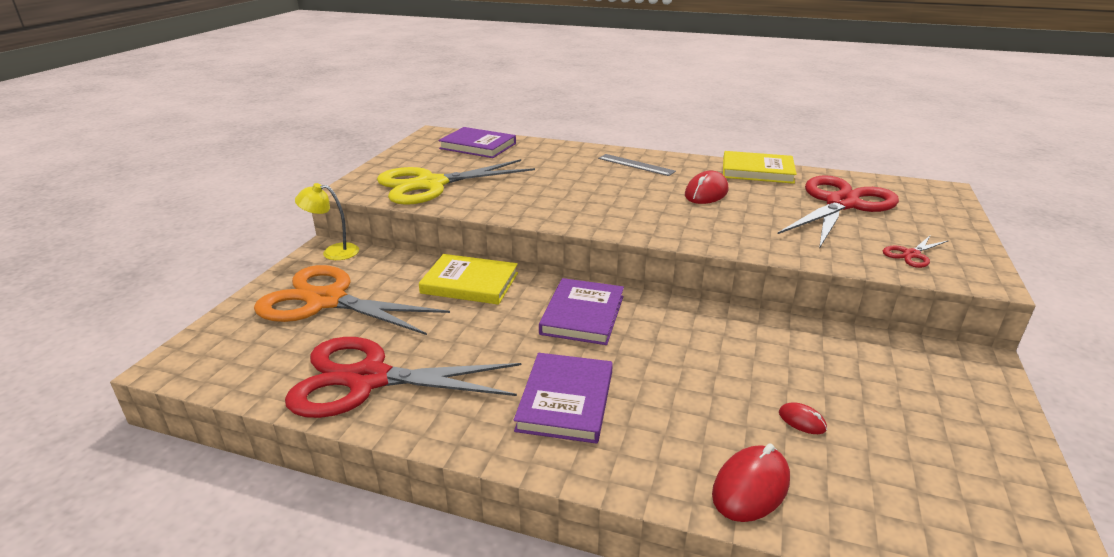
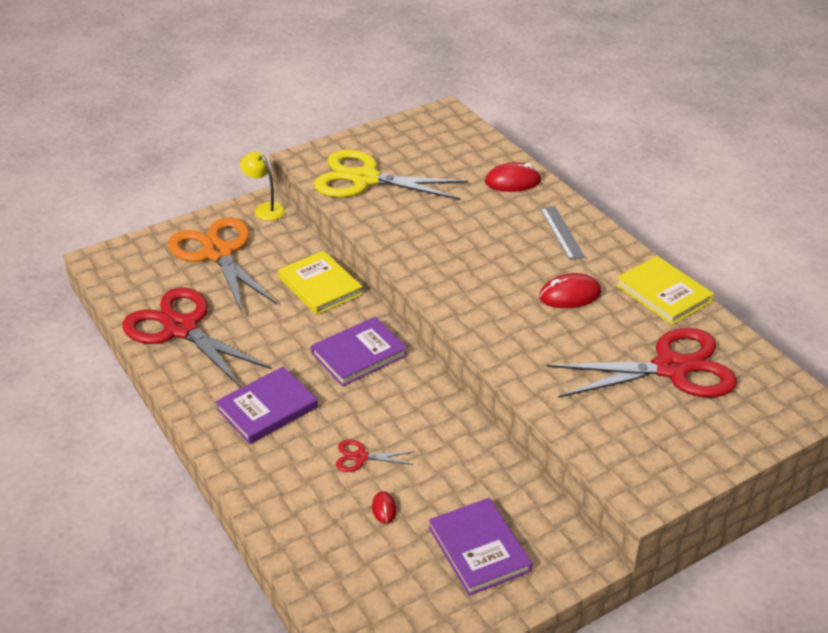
camera: 40 degrees right, 10 degrees up
(478, 146) = (459, 145): purple book -> purple book (479, 549)
(751, 487) = (294, 520): red mouse -> red mouse (513, 182)
(911, 254) = (629, 445): red scissors -> red scissors (360, 457)

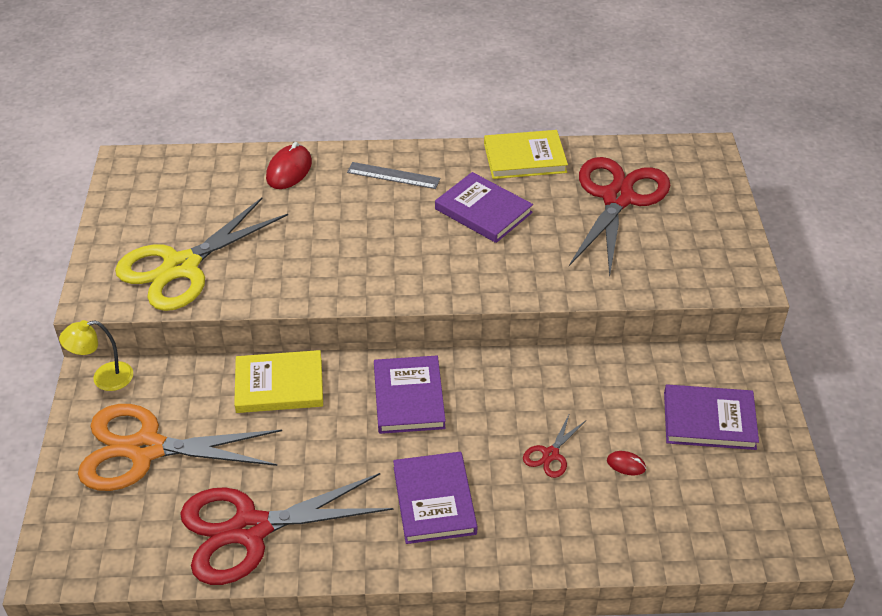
camera: 60 degrees left, 5 degrees up
(570, 295) = (483, 211): red mouse -> purple book

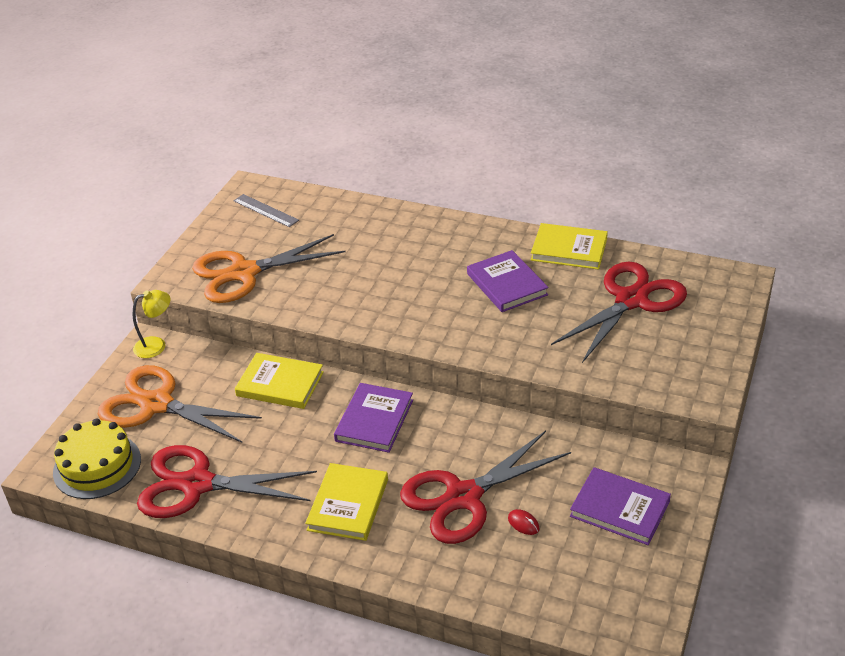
camera: 25 degrees right, 5 degrees down
(104, 378) = (156, 345): yellow lamp -> yellow lamp turned 150 degrees clockwise
(115, 544) = (97, 466): none -> yellow cake
(182, 267) = (244, 273): yellow scissors -> orange scissors
(289, 170) = (368, 218): red mouse -> none
(393, 175) = (449, 240): grey ruler -> grey ruler (266, 210)
(434, 500) = (348, 504): purple book -> yellow book
(550, 454) = (464, 497): red scissors -> red scissors, size x2.39

